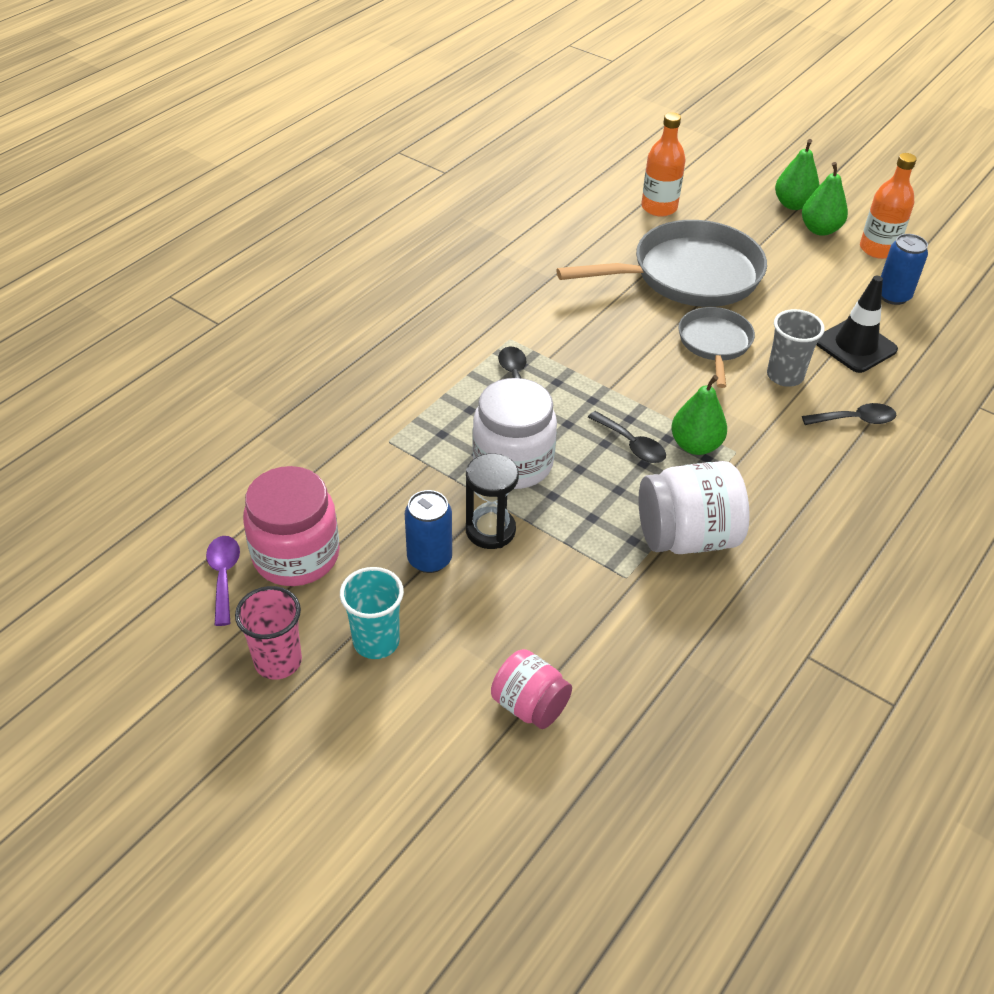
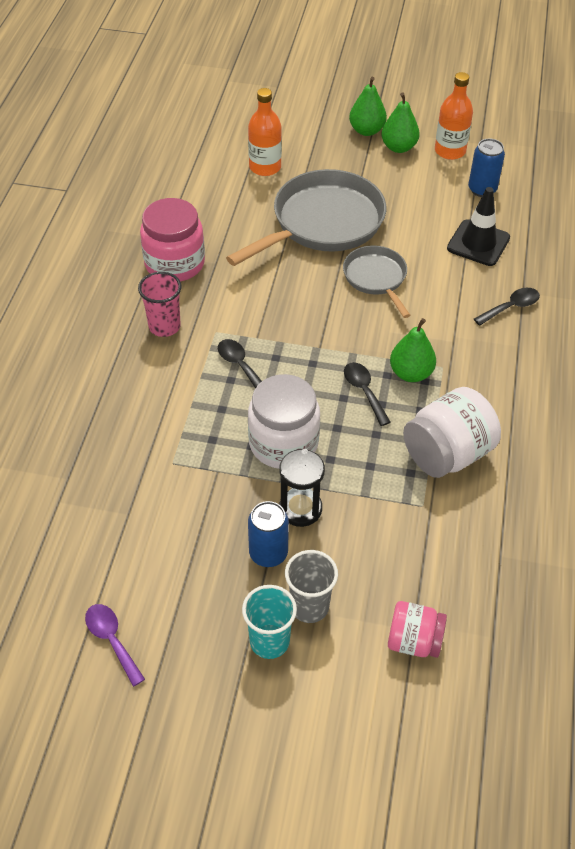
camera: 25 degrees left, 5 degrees up
(278, 661) = (203, 693): pink cup -> pink cup (164, 326)
(296, 555) = (160, 596): pink jar -> pink jar (174, 263)
(631, 445) = (364, 391): black spoon -> black spoon turned 135 degrees counterclockwise
(785, 376) = (442, 288): grey cup -> grey cup (309, 606)

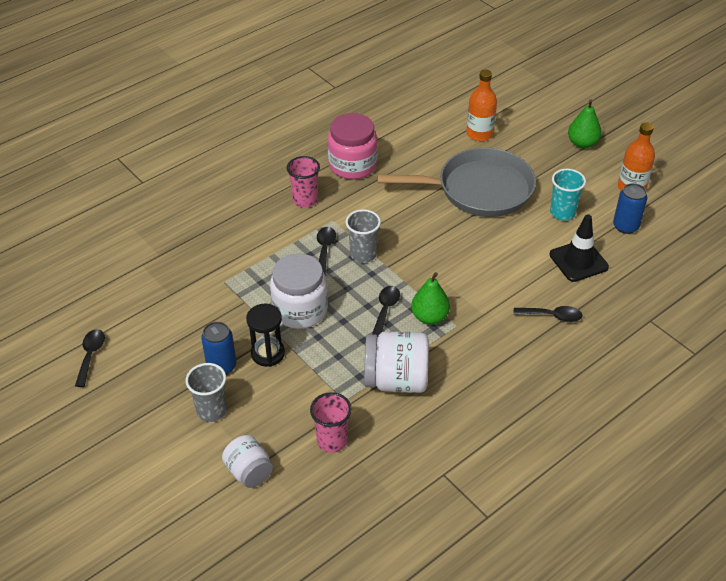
camera: 40 degrees right, 5 degrees down
(112, 640) = (91, 355): purple spoon -> black spoon
(269, 641) = (169, 414): turquoise cup -> turquoise cup (562, 213)
(284, 349) = (363, 254): none -> grey cup
(376, 278) = (475, 244): grey pan -> none
(398, 147) = (594, 166): green pear -> none
(413, 641) = (249, 472): pink jar -> white jar
(455, 553) = (332, 441): none -> pink cup

